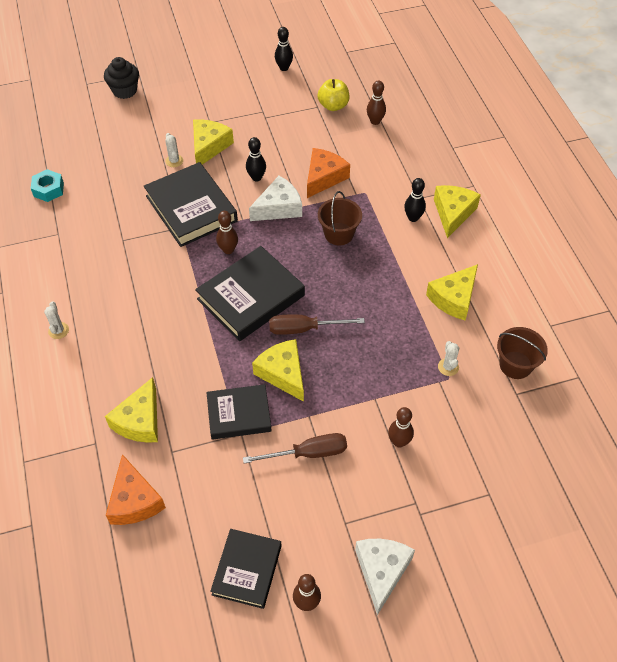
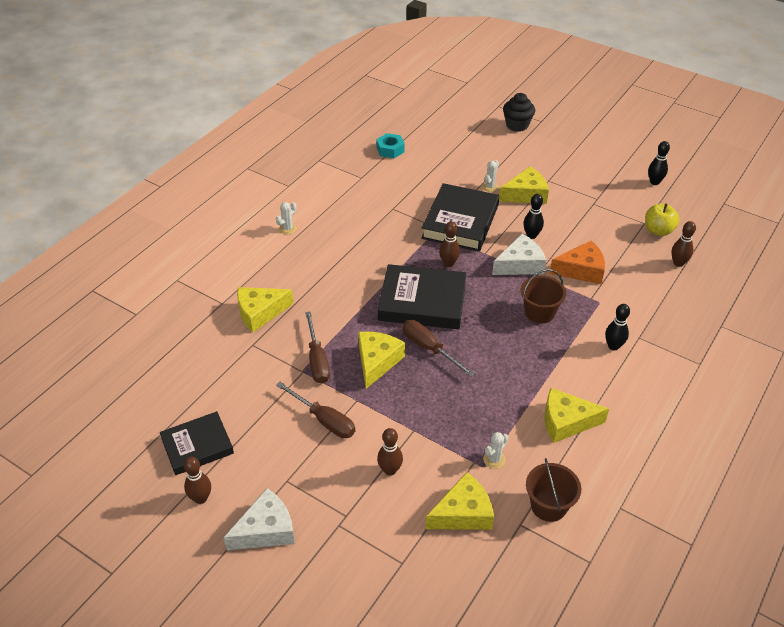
camera: 50 degrees right, 10 degrees down
(134, 500) = (197, 351): orange cheese -> none
(239, 414) = (317, 360): black book -> brown screwdriver
(279, 207) = (520, 264): white cheese -> white cheese turned 45 degrees counterclockwise
(453, 213) = (652, 368): yellow cheese -> yellow cheese (463, 513)

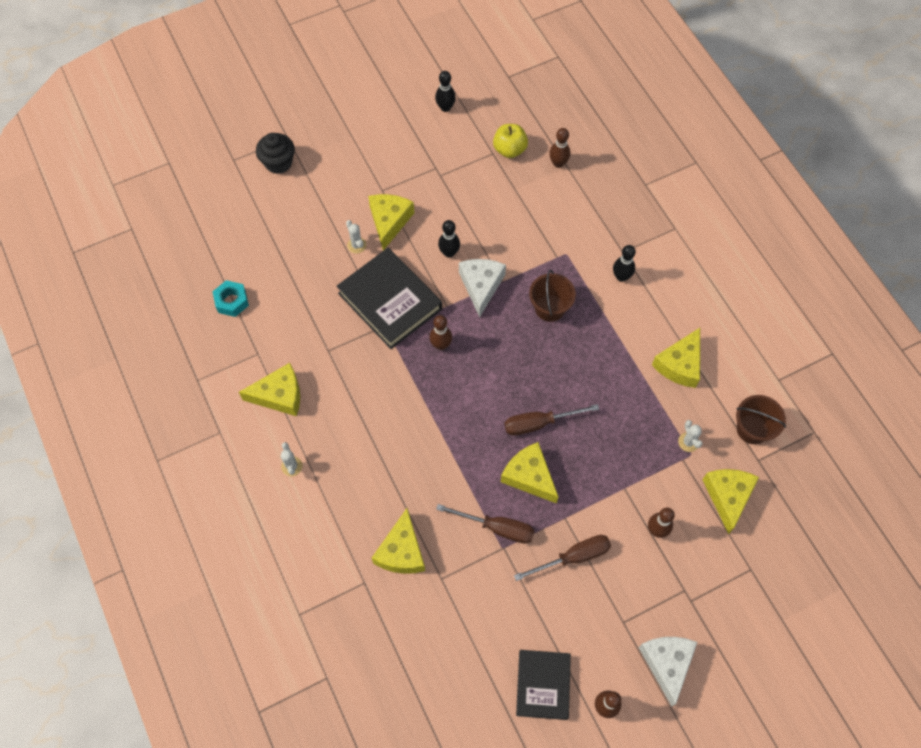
camera: 60 degrees left, 20 degrees up
(337, 200) = (279, 395): none -> yellow cheese
(422, 302) = (477, 396): black book -> none
(581, 270) = (519, 242): orange cheese -> none

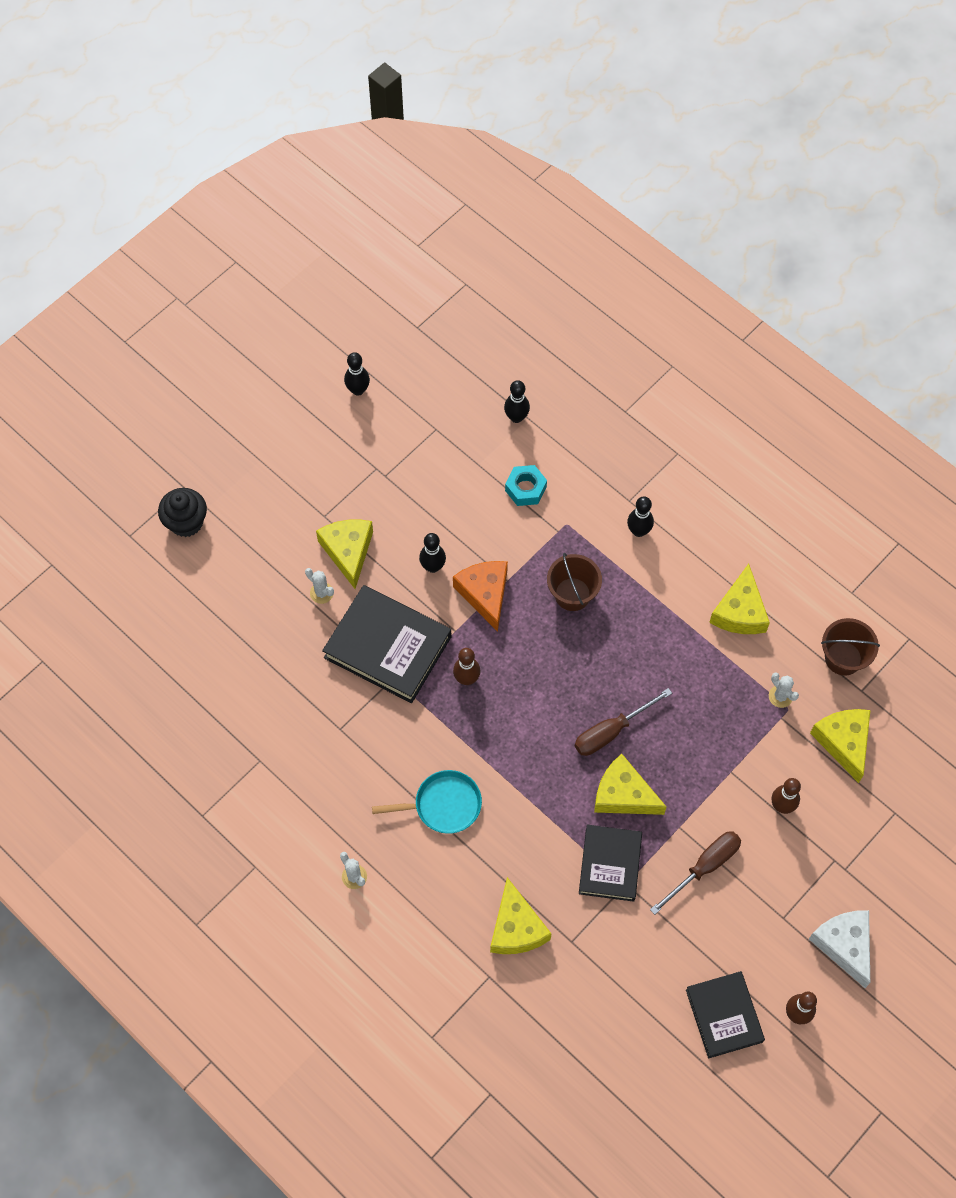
camera: 20 degrees left, 0 degrees up
(232, 301) = (202, 709): turquoise nut -> turquoise nut (525, 489)
(279, 395) = (305, 800): yellow cheese -> none
(383, 435) = (443, 805): none -> turquoise pan
(481, 286) = (485, 594): white cheese -> orange cheese
(497, 528) = (610, 864): brown screwdriver -> black book
(509, 149) = (454, 418): yellow apple -> none
(558, 163) = (516, 417): brown bowling pin -> black bowling pin

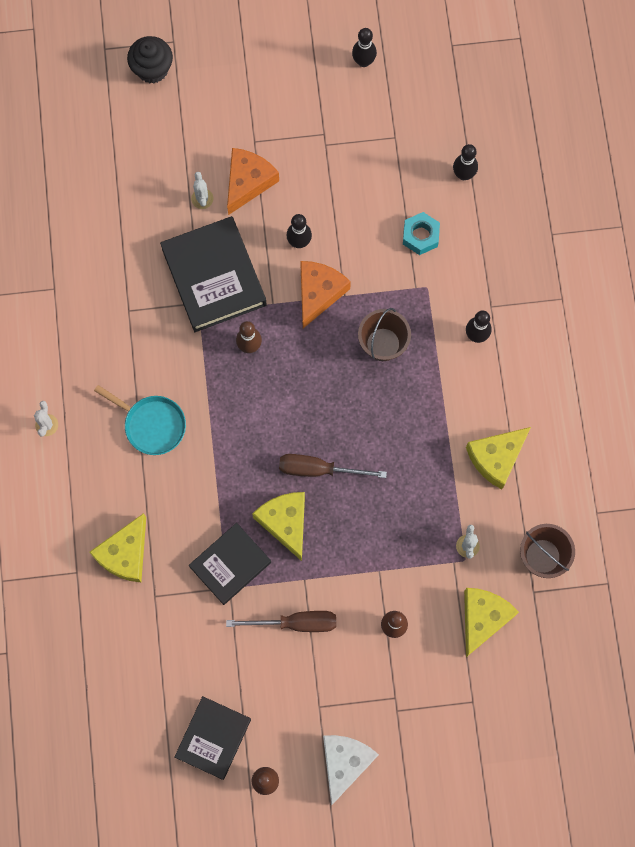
camera: 40 degrees right, 10 degrees up
(348, 551) = (248, 182): yellow cheese -> orange cheese

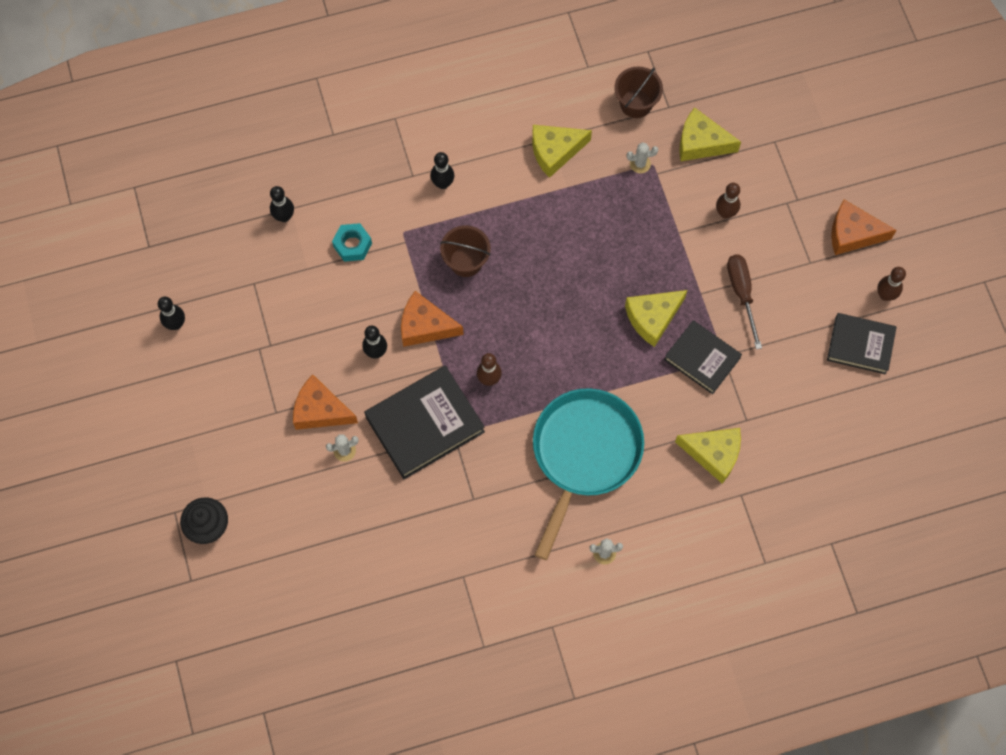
camera: 100 degrees left, 5 degrees down
(152, 425) = (584, 454): turquoise pan -> turquoise pan, size x1.86
(318, 469) = (597, 298): brown screwdriver -> none
(344, 763) = (852, 234): white cheese -> orange cheese
(496, 458) = (555, 151): yellow cheese -> yellow cheese turned 120 degrees clockwise

